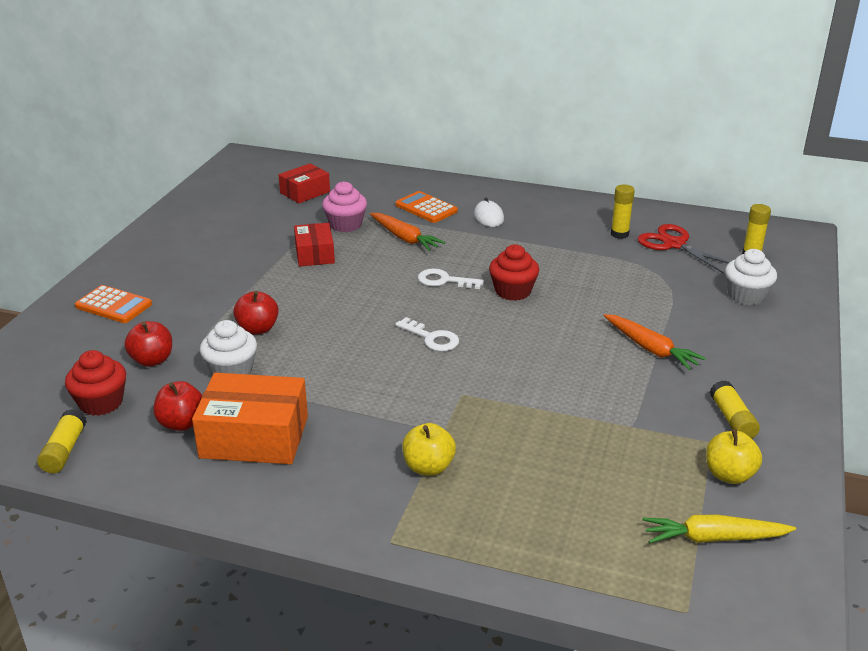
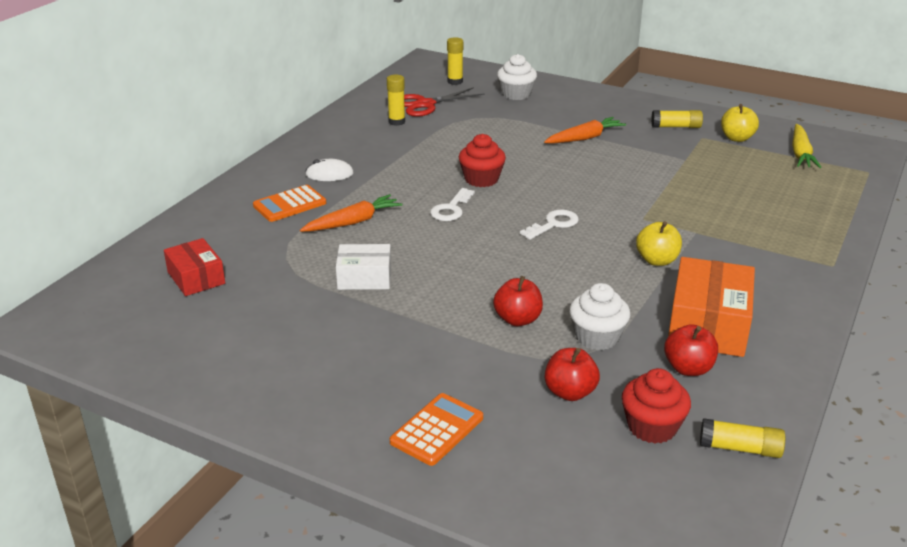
camera: 80 degrees left, 0 degrees up
(315, 254) = (364, 278): red box -> white box
(345, 224) = (302, 255): pink cupcake -> none
(428, 467) = (742, 242): yellow apple -> yellow apple (657, 260)

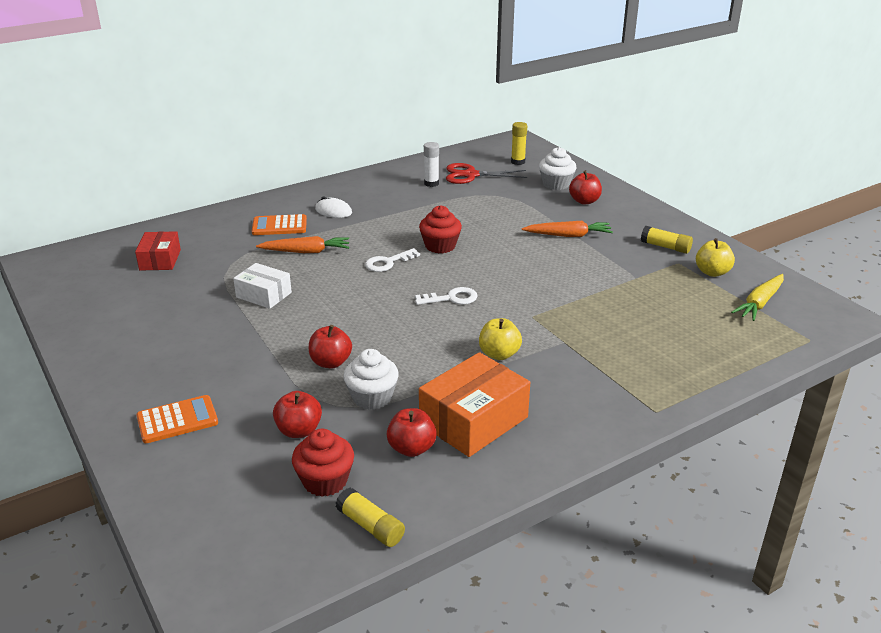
camera: 30 degrees right, 0 degrees up
(396, 122) = (431, 183): yellow glue stick -> white glue stick
(560, 104) = (584, 201): none -> red apple

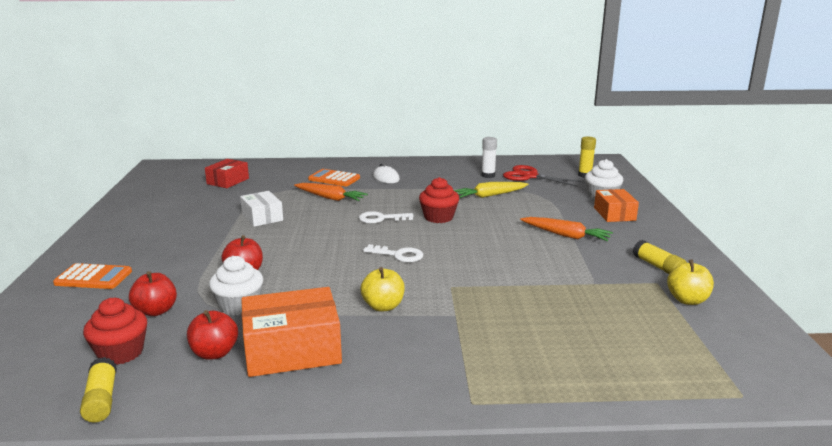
camera: 30 degrees right, 10 degrees down
(584, 201) = (614, 214): red apple -> orange box
(759, 303) = (715, 342): yellow carrot -> yellow carrot (490, 195)

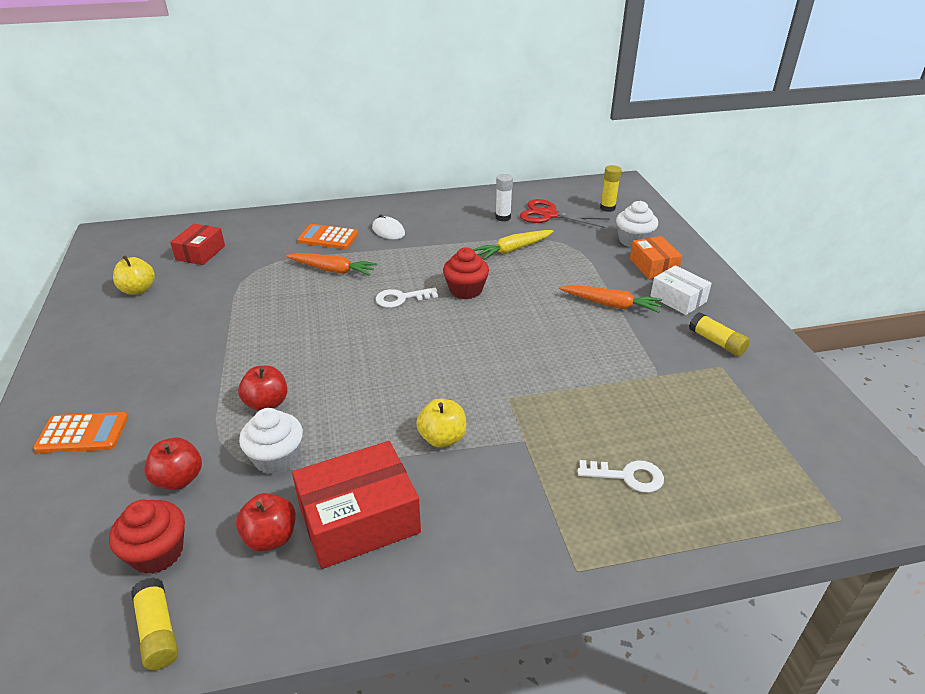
camera: 10 degrees left, 15 degrees up
(262, 217) = (261, 310): white box -> white box (678, 299)
(292, 350) = (359, 519): orange box -> red box
(399, 255) = (437, 355): white key -> white key (628, 476)
(687, 300) = (757, 388): yellow apple -> yellow apple (138, 290)

